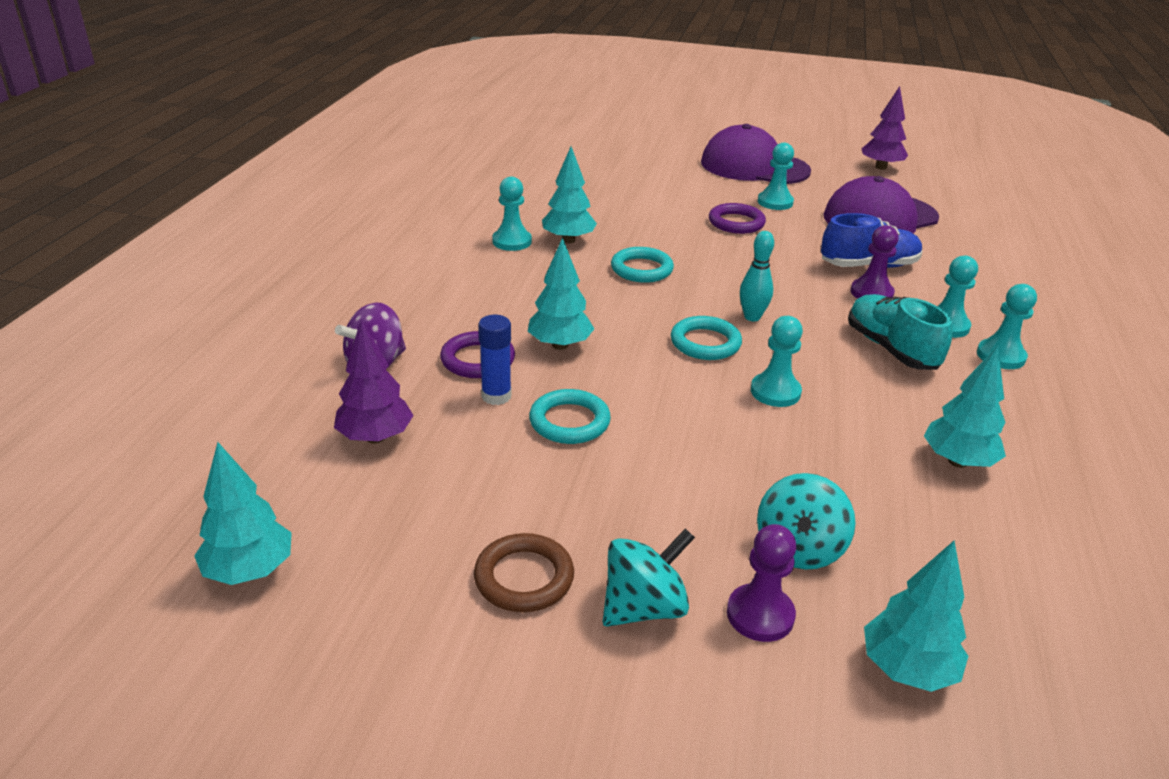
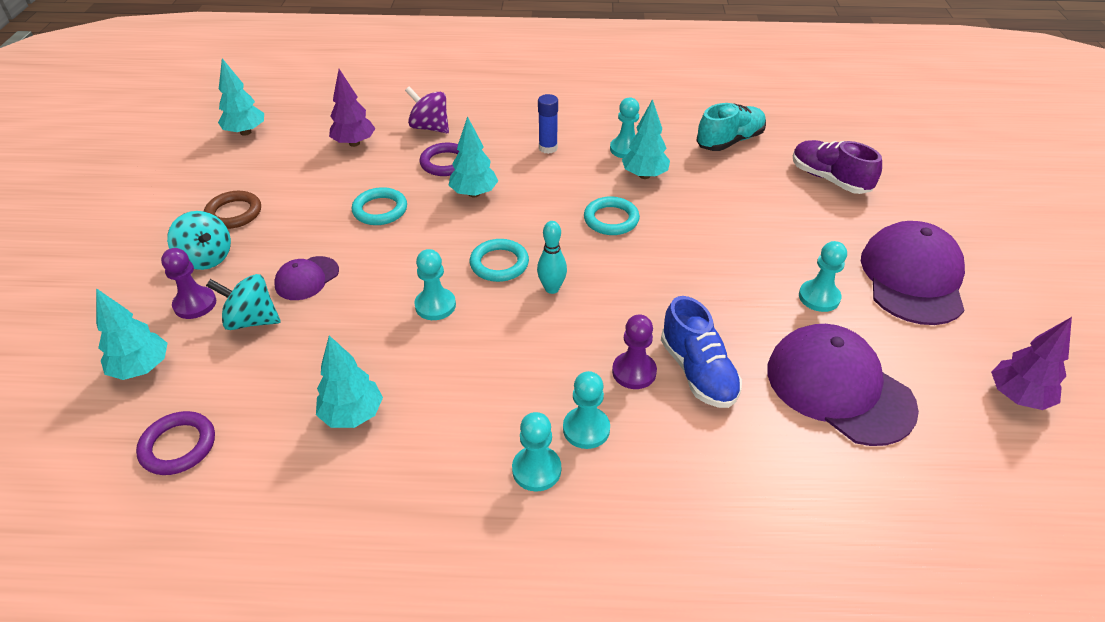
camera: 80 degrees right, 10 degrees up
(496, 396) = (404, 177): blue glue stick -> blue glue stick (548, 148)
(612, 164) = (829, 179): none -> purple shoe
(712, 494) = (307, 278): none -> purple cap
(736, 223) = (744, 270): purple ring -> purple ring (178, 446)
(891, 349) = (524, 381): turquoise shoe -> turquoise shoe (729, 141)

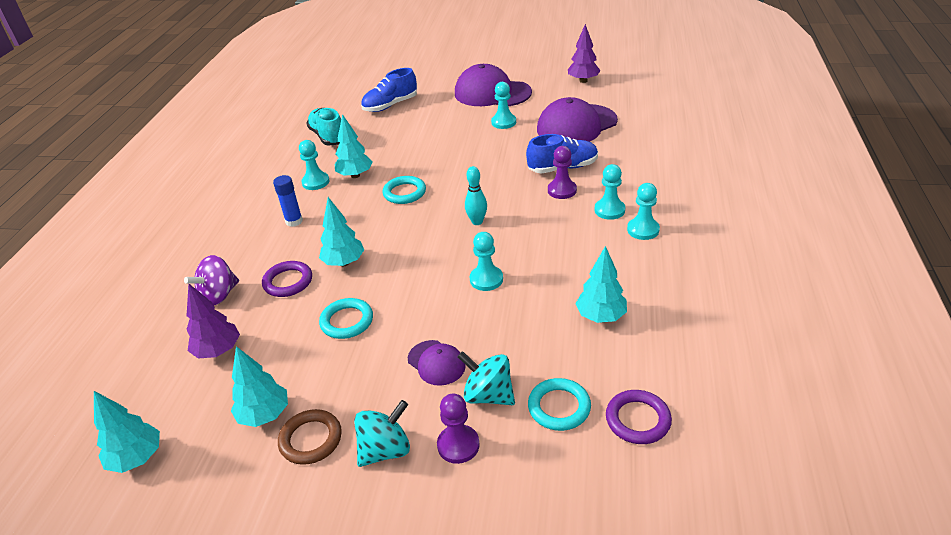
camera: 80 degrees left, 5 degrees down
(142, 368) = (546, 470): turquoise tree -> turquoise tree (264, 415)
(251, 320) = (488, 395): turquoise spinning top -> turquoise spinning top turned 105 degrees clockwise
(499, 264) = (443, 247): turquoise ring -> turquoise ring (559, 407)
(829, 179) = (390, 105): purple shoe -> blue shoe

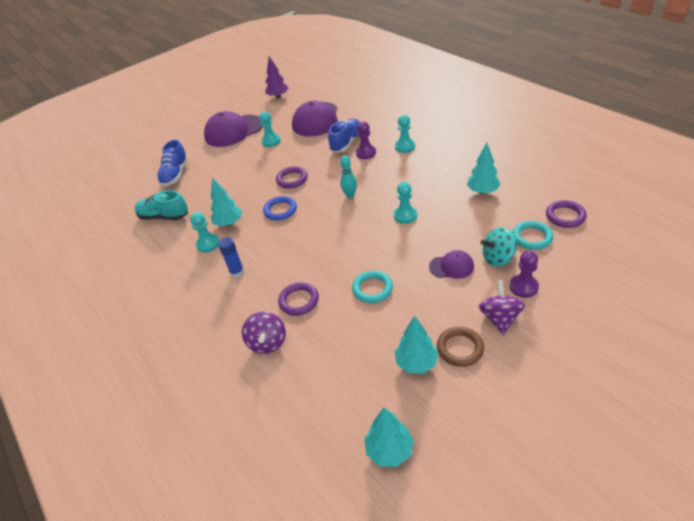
camera: 45 degrees left, 5 degrees up
(218, 351) = (327, 365): purple tree -> none
(344, 263) = (314, 266): turquoise tree -> none
(385, 450) = (499, 318): turquoise spinning top -> purple spinning top
(404, 193) = (280, 210): turquoise ring -> blue ring
(459, 171) = (292, 179): none -> purple ring
(643, 230) = (434, 145): turquoise pawn -> none

